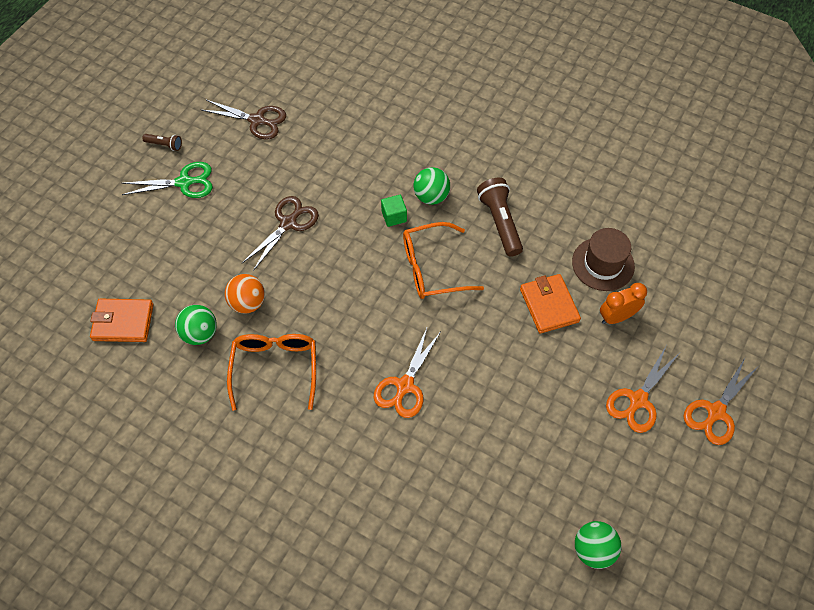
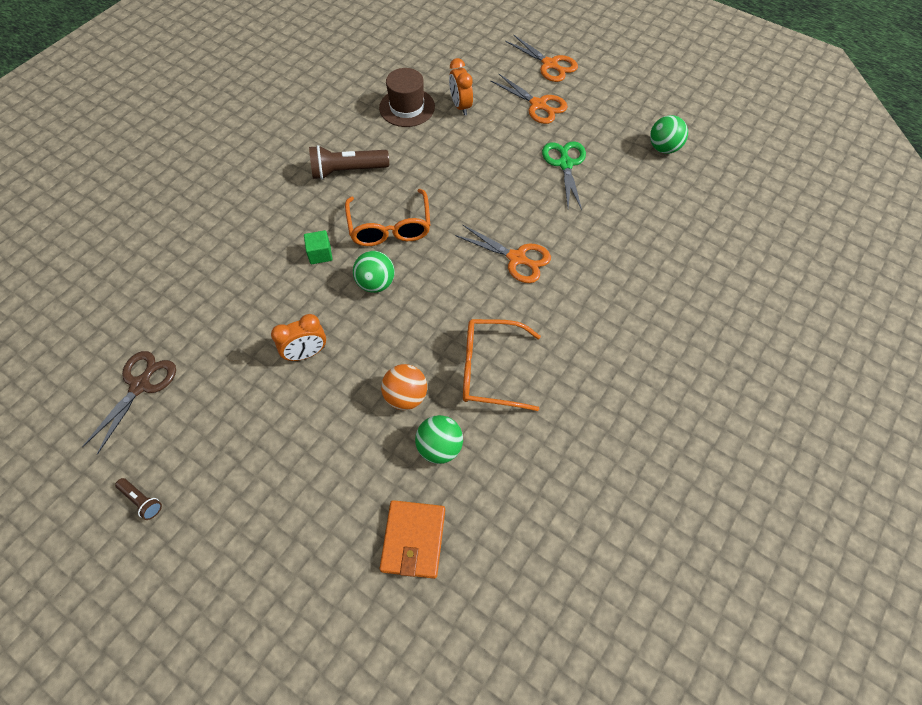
camera: 85 degrees left, 0 degrees up
(164, 145) = (142, 500): brown flashlight -> brown flashlight turned 105 degrees clockwise
(184, 182) = (214, 472): green scissors -> green scissors (565, 164)
(288, 223) = (306, 353): brown scissors -> orange clock
(431, 196) = (303, 221): green ball -> green ball (376, 283)
(549, 305) = (443, 147): orange wallet -> none

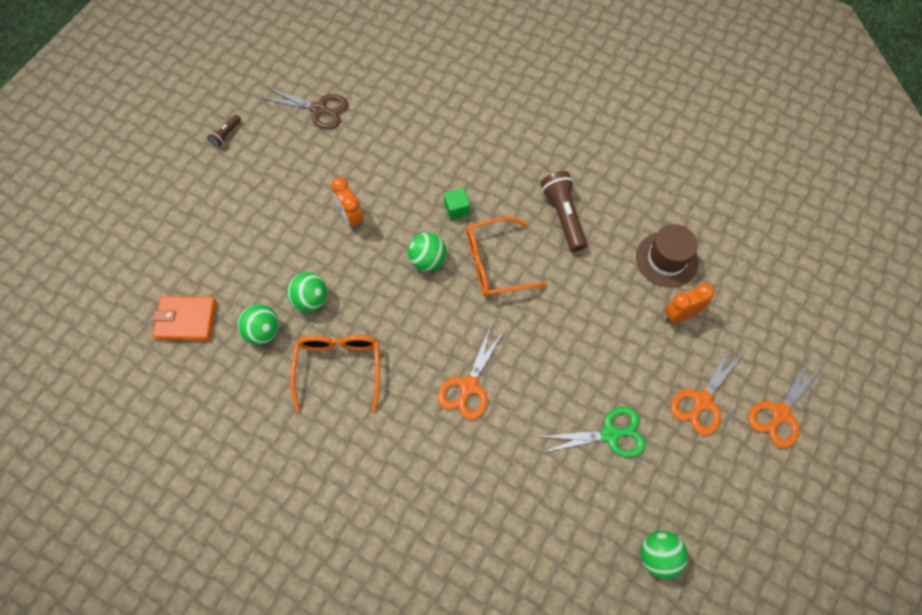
camera: 85 degrees right, 5 degrees up
(406, 396) = (311, 300): orange ball -> green ball

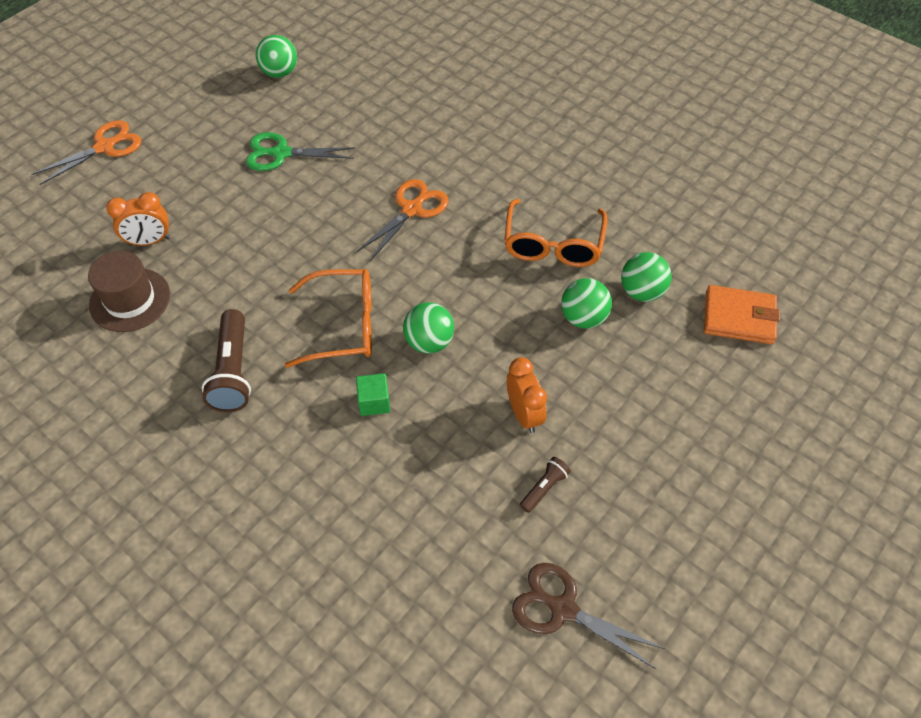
camera: 170 degrees left, 10 degrees down
(226, 135) = (720, 583): brown flashlight -> brown flashlight (544, 488)
(702, 401) = (174, 166): orange scissors -> none

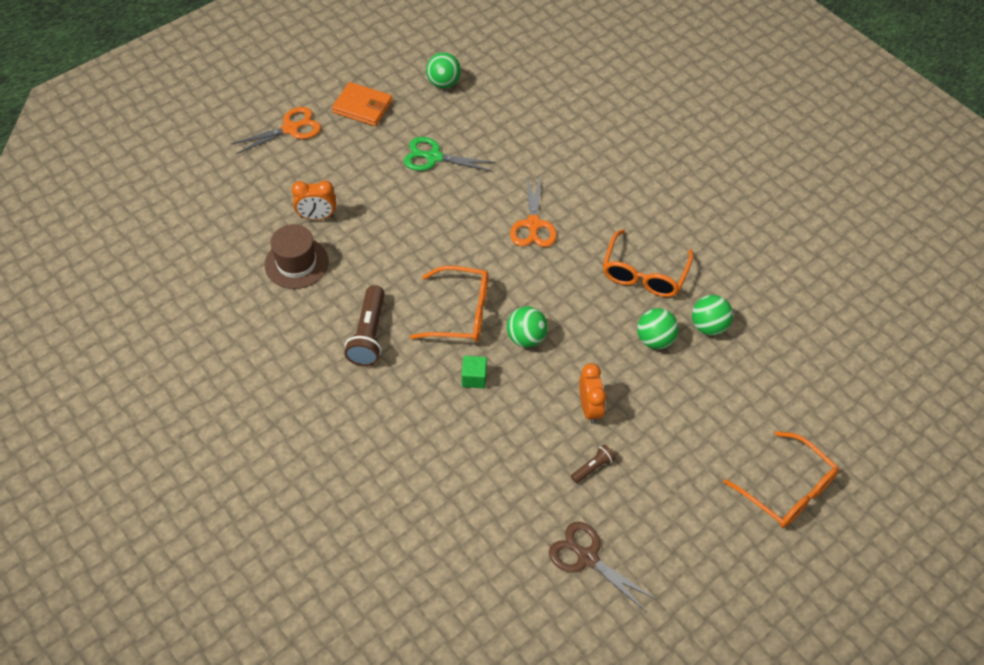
camera: 10 degrees right, 0 degrees up
(412, 209) = (533, 224): orange scissors -> orange scissors turned 135 degrees clockwise
(739, 317) = (784, 361): orange wallet -> orange wallet (362, 107)
(787, 472) = (788, 490): none -> orange glasses

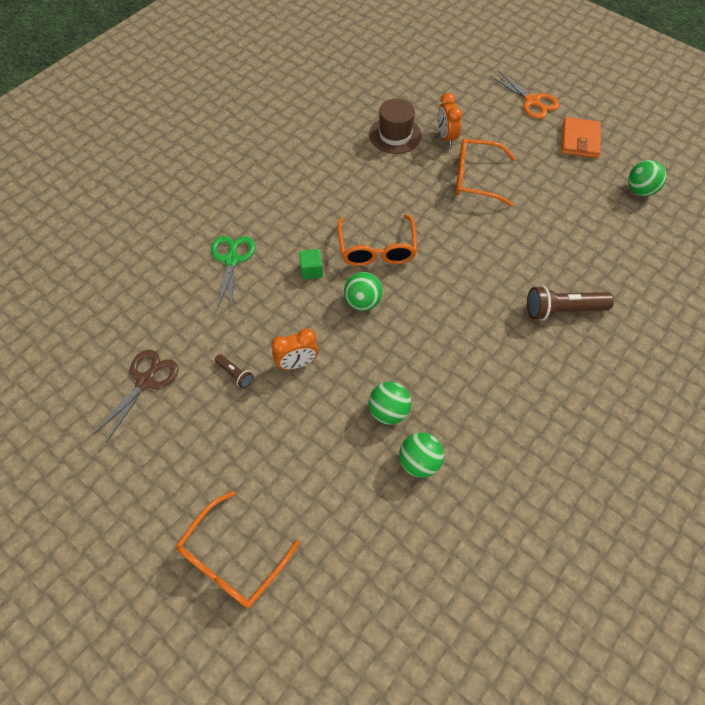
camera: 80 degrees right, 5 degrees up
(369, 335) = (338, 193): brown flashlight -> brown flashlight (562, 310)
(434, 157) = (544, 200): green scissors -> green scissors (231, 260)
(533, 224) = (495, 287): orange scissors -> none
(644, 274) = (467, 392): orange glasses -> orange glasses (475, 178)

